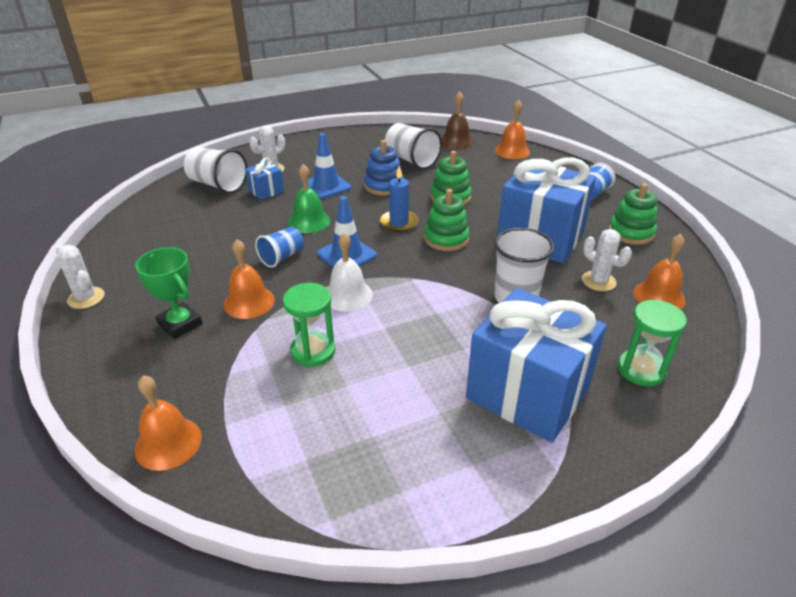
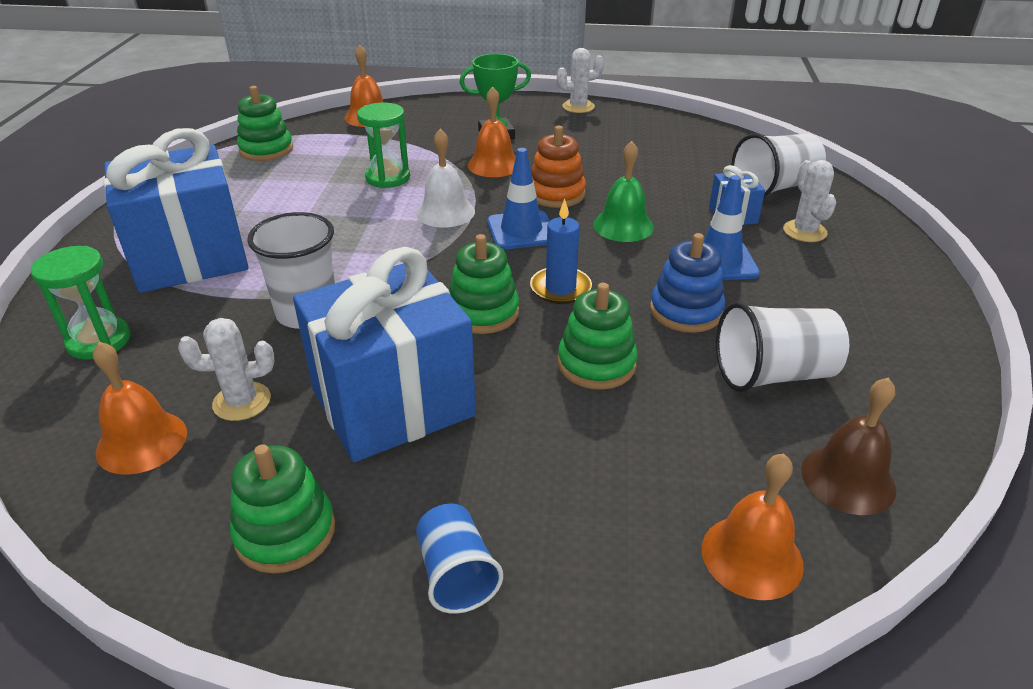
camera: 120 degrees right, 0 degrees up
(282, 257) = (556, 194): blue cup -> orange stacking toy
(308, 483) = (266, 150): none -> green stacking toy

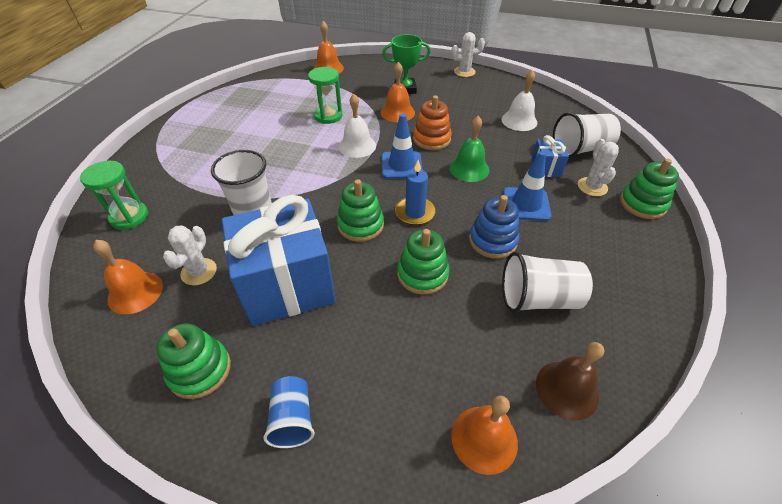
camera: 10 degrees right, 10 degrees up
(190, 258) = (195, 163): blue gift -> none
(242, 402) = (199, 272): white cactus -> white cactus turned 75 degrees counterclockwise
(266, 150) = (260, 88): green stacking toy -> green stacking toy (642, 204)
(676, 160) = (519, 121): none -> white bell

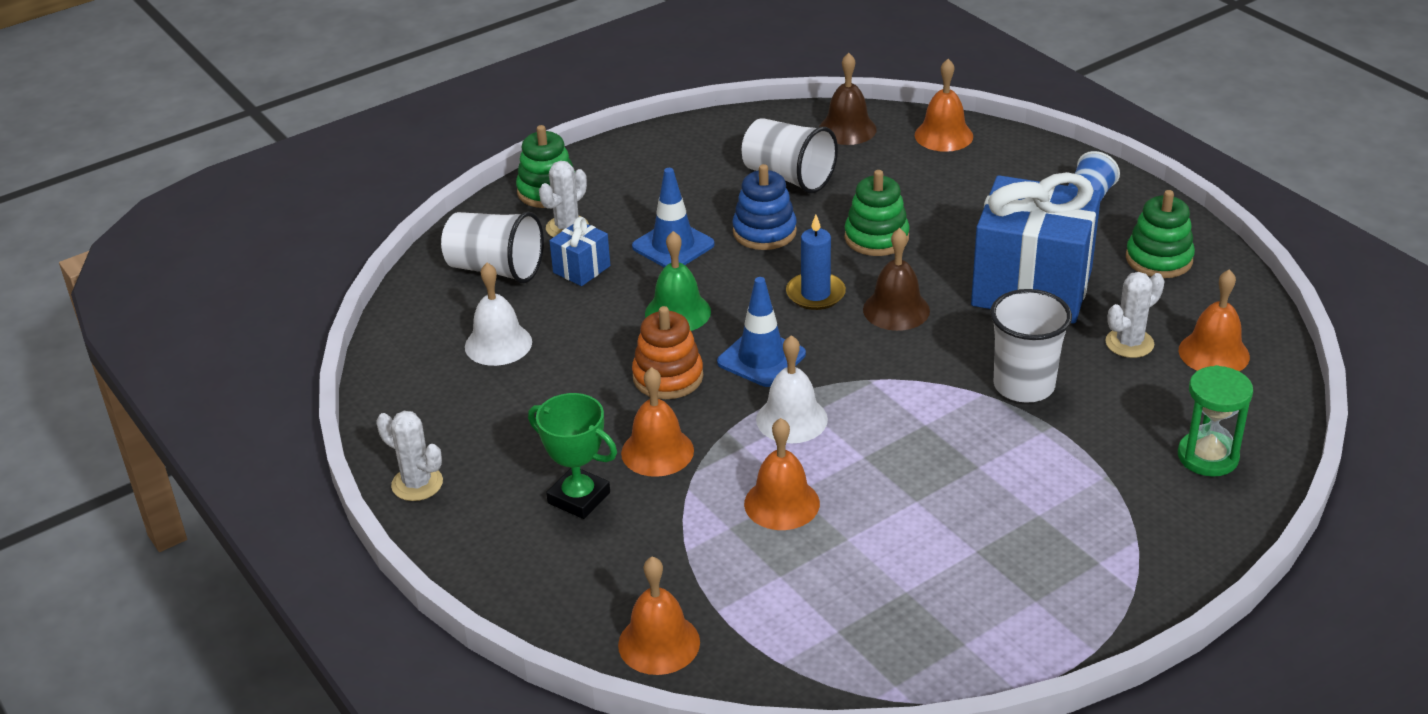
camera: 140 degrees left, 10 degrees down
(328, 116) = (781, 503): green hourglass -> orange bell
(360, 225) = (896, 310): green stacking toy -> brown bell

